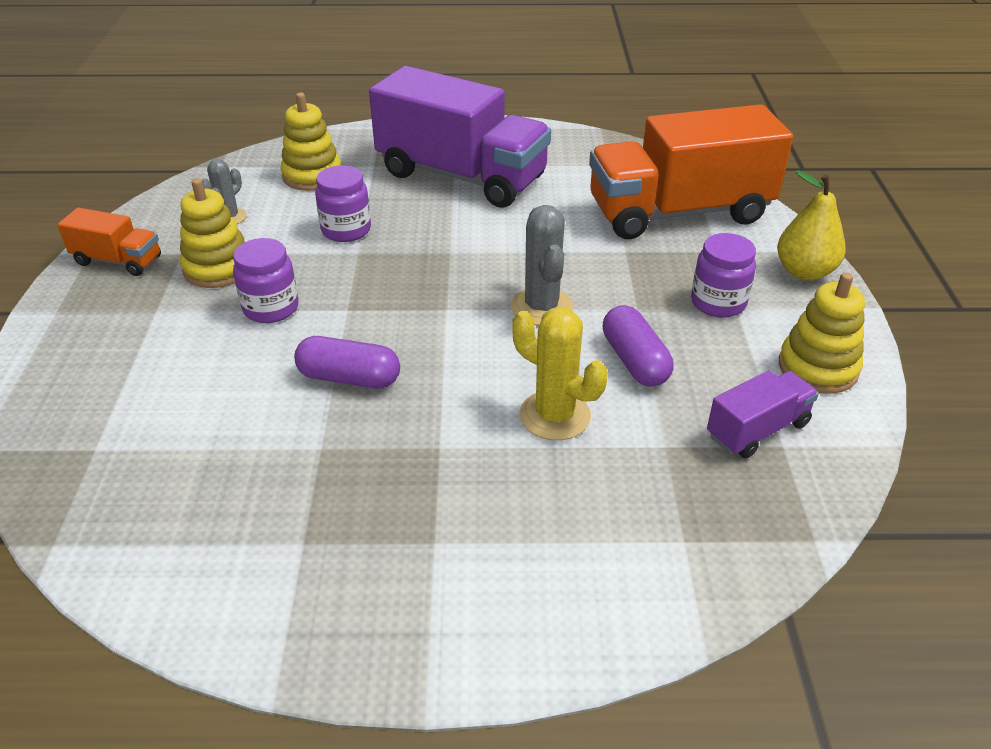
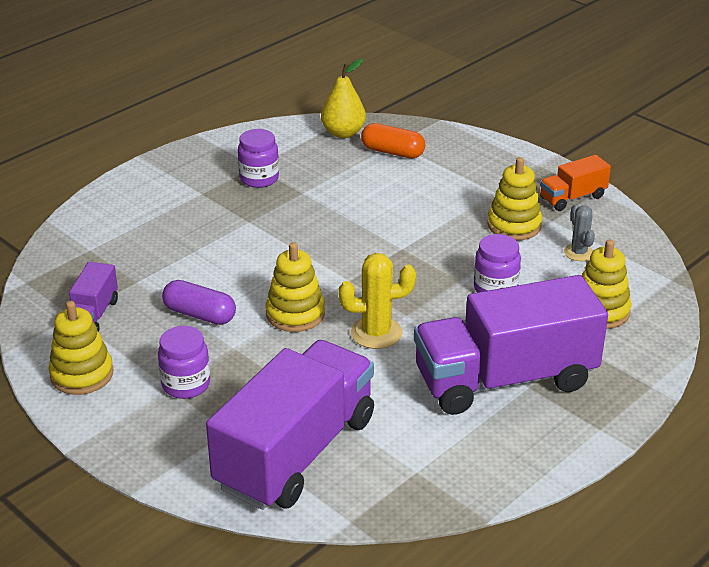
camera: 135 degrees right, 5 degrees down
(126, 436) = (392, 152): none -> orange capsule
(271, 308) = (442, 225): purple jar -> purple jar (259, 178)
(349, 378) = (339, 221): purple capsule -> none
(541, 307) = (295, 314): grey cactus -> yellow stacking toy
(555, 415) = (210, 263): yellow cactus -> yellow cactus (376, 333)
(679, 212) = (295, 452): orange truck -> purple truck
(804, 272) = (145, 451): yellow pear -> yellow pear (343, 133)

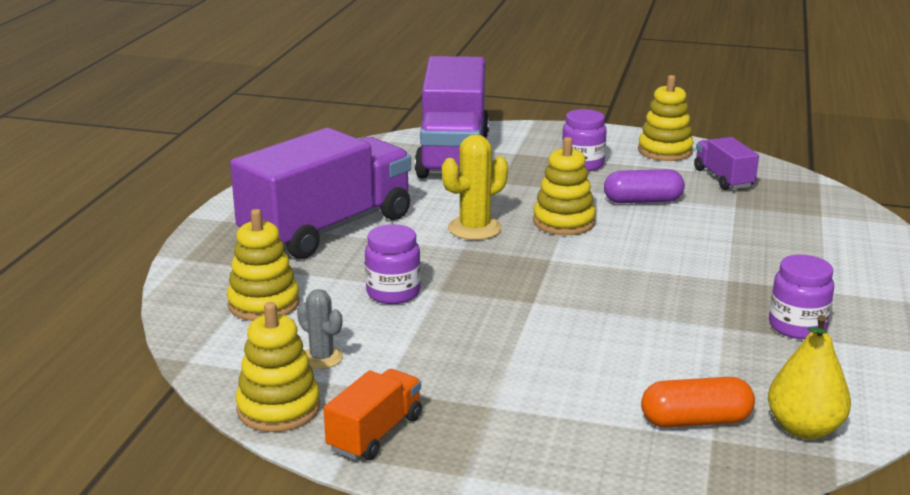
camera: 150 degrees right, 10 degrees down
(514, 225) = (427, 367): yellow stacking toy -> yellow stacking toy (278, 408)

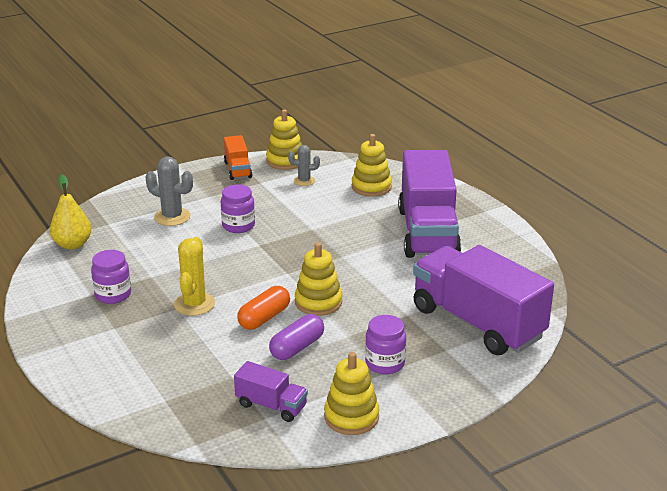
camera: 135 degrees right, 5 degrees up
(393, 293) = (329, 217): purple jar -> purple jar (238, 226)
(474, 228) = (357, 271): yellow cactus -> yellow cactus (194, 304)
(596, 398) = (172, 217): none -> grey cactus
(695, 421) = (121, 227): orange capsule -> orange capsule (264, 318)

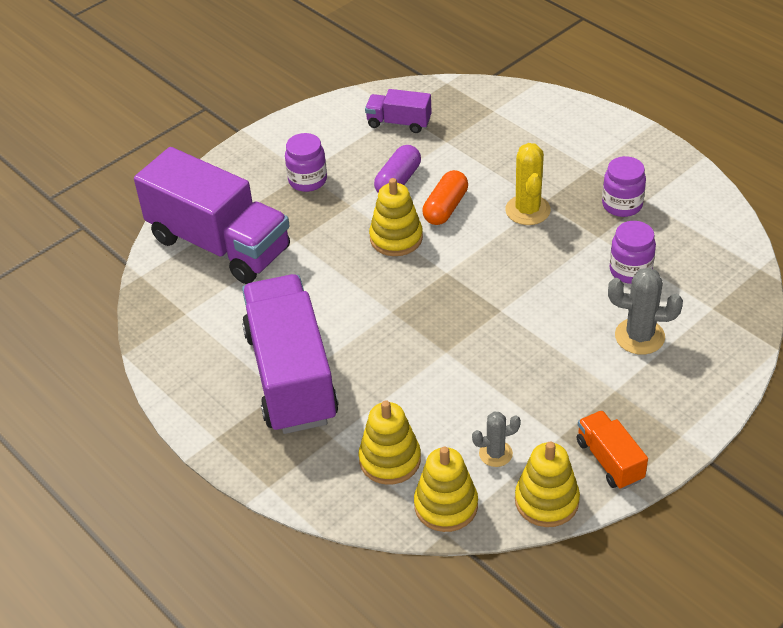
camera: 170 degrees right, 15 degrees up
(73, 244) = (726, 265): yellow pear -> none
(238, 226) = (543, 337): purple jar -> purple jar (630, 270)
(351, 417) = (326, 126): yellow stacking toy -> yellow stacking toy (446, 505)

